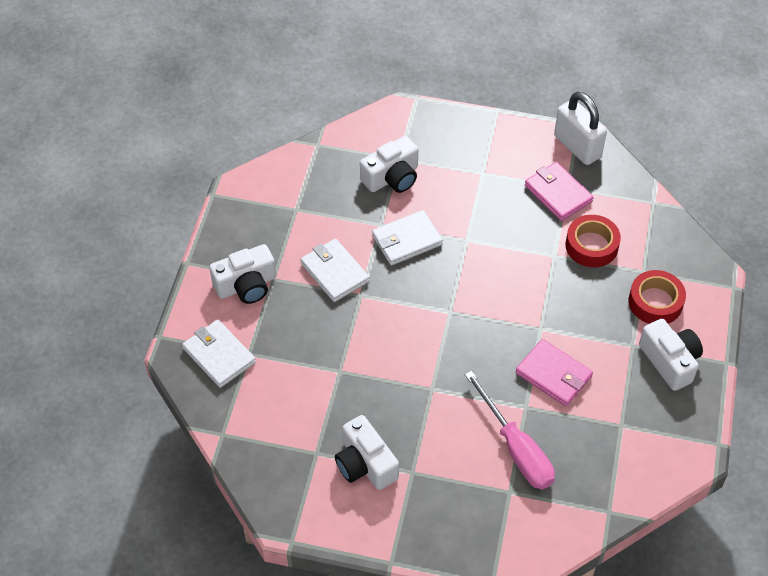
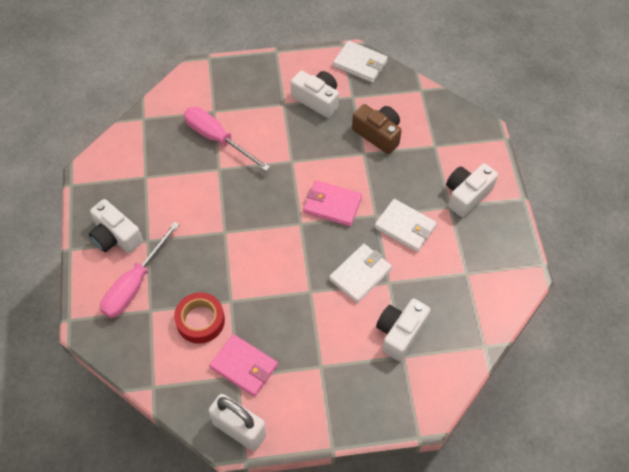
camera: 160 degrees right, 5 degrees up
(219, 355) = (454, 138): white wallet -> white wallet (360, 64)
(309, 390) = (378, 134): none -> brown camera
(553, 375) = (204, 198): pink wallet -> pink wallet (332, 205)
(655, 302) = (135, 284): red tape -> pink screwdriver

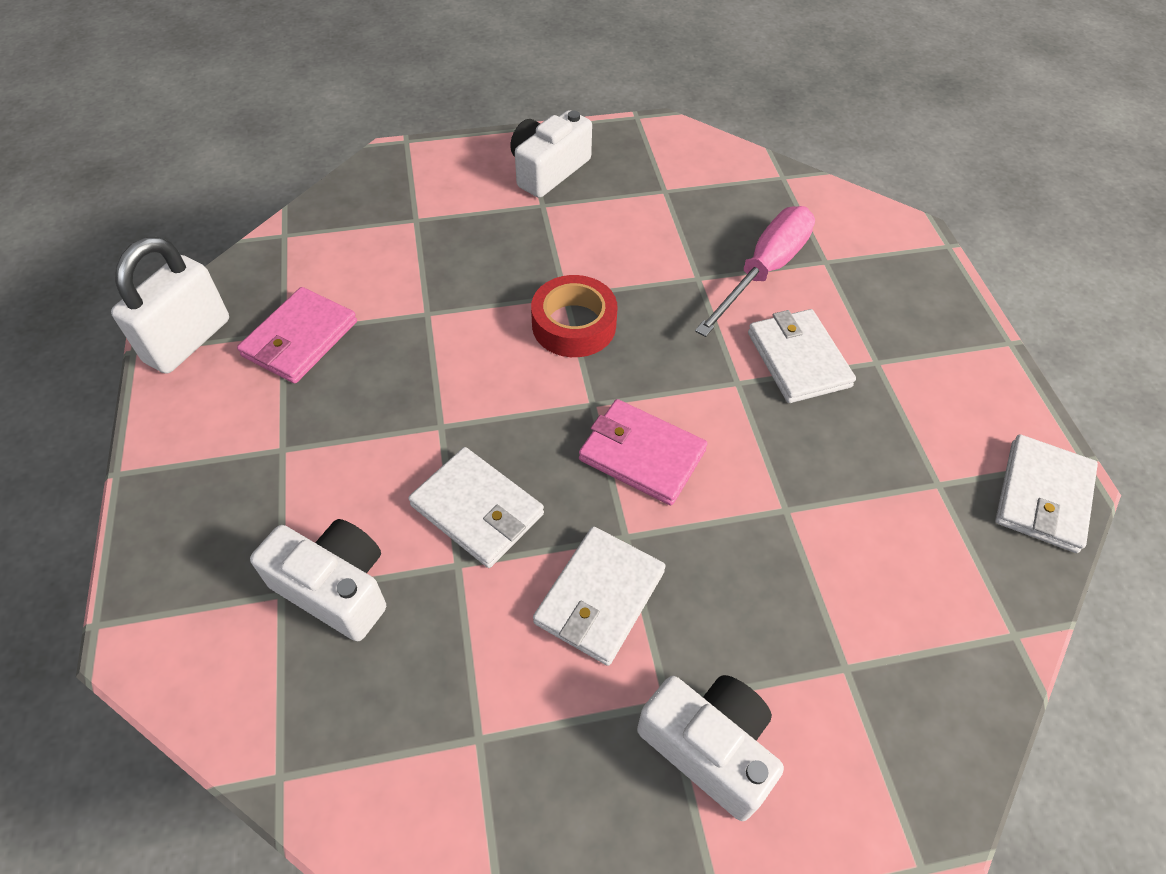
camera: 85 degrees right, 5 degrees down
(135, 284) = (463, 198): pink screwdriver -> none
(200, 321) = (392, 278): red tape -> red tape (574, 325)
(279, 134) = (798, 359): none -> white wallet
(317, 99) = (907, 417): white camera -> none
(332, 205) = (642, 455): pink wallet -> pink wallet turned 75 degrees counterclockwise
(378, 134) = (847, 537): brown camera -> none

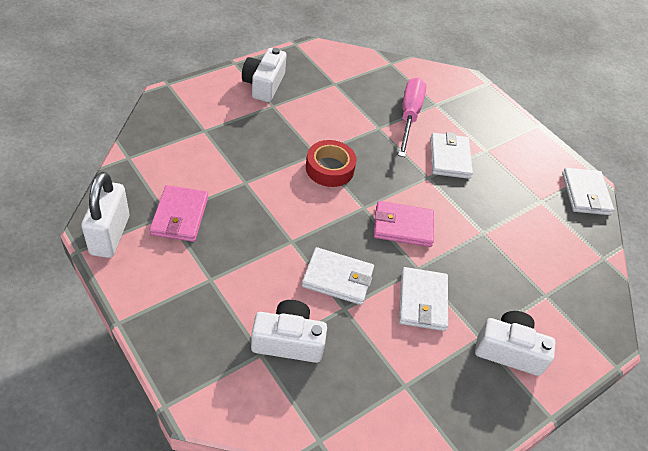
camera: 30 degrees left, 5 degrees down
(798, 359) = (450, 158): white wallet -> white wallet turned 45 degrees clockwise

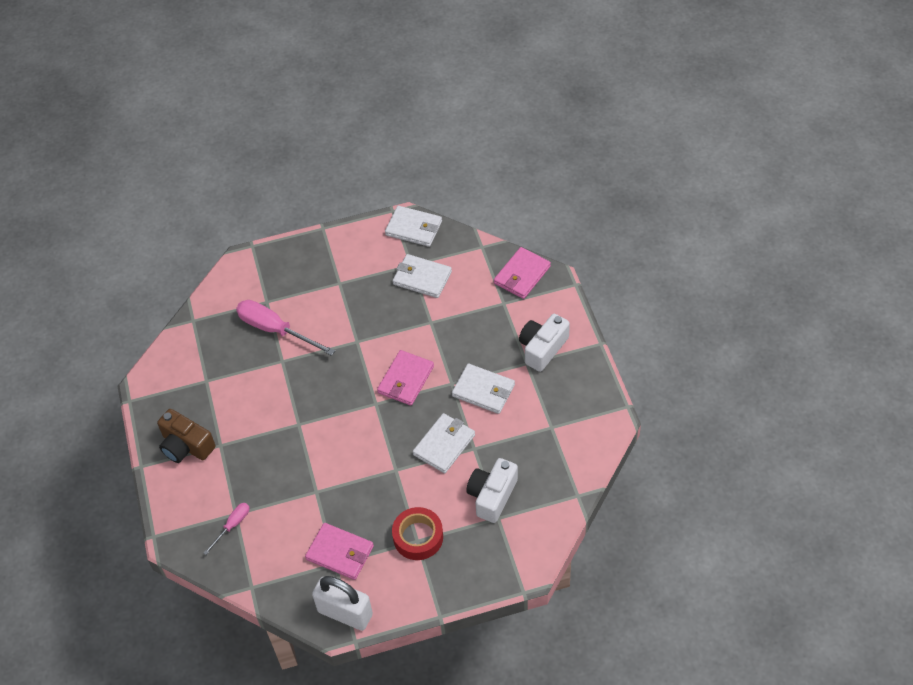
camera: 60 degrees left, 5 degrees up
(191, 131) = (232, 526): none -> pink screwdriver
(264, 85) = (186, 446): white camera -> brown camera
(329, 168) = (321, 417): red tape -> red tape (418, 537)
(450, 158) = (339, 315): white wallet -> white wallet (422, 278)
(593, 306) = (522, 275): none -> pink wallet

